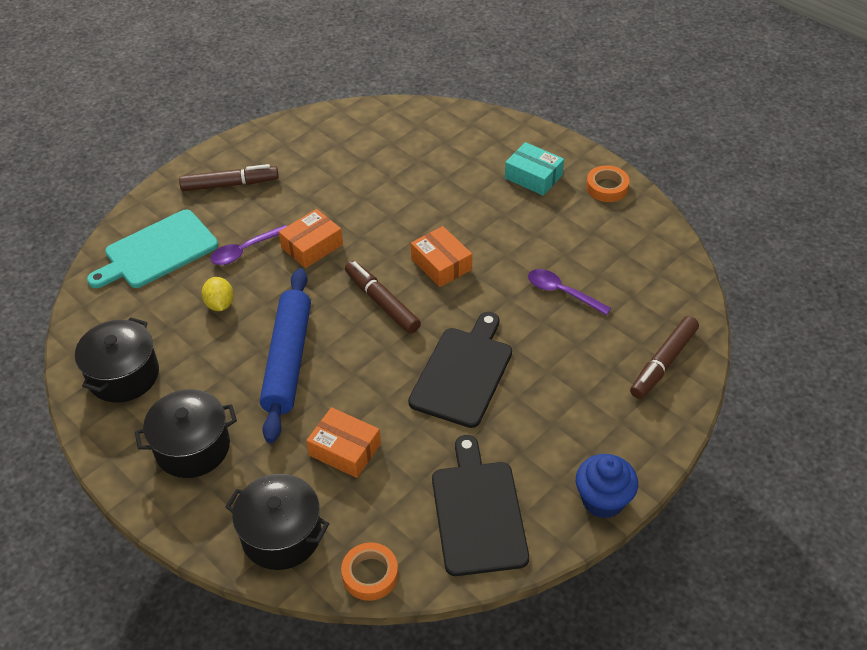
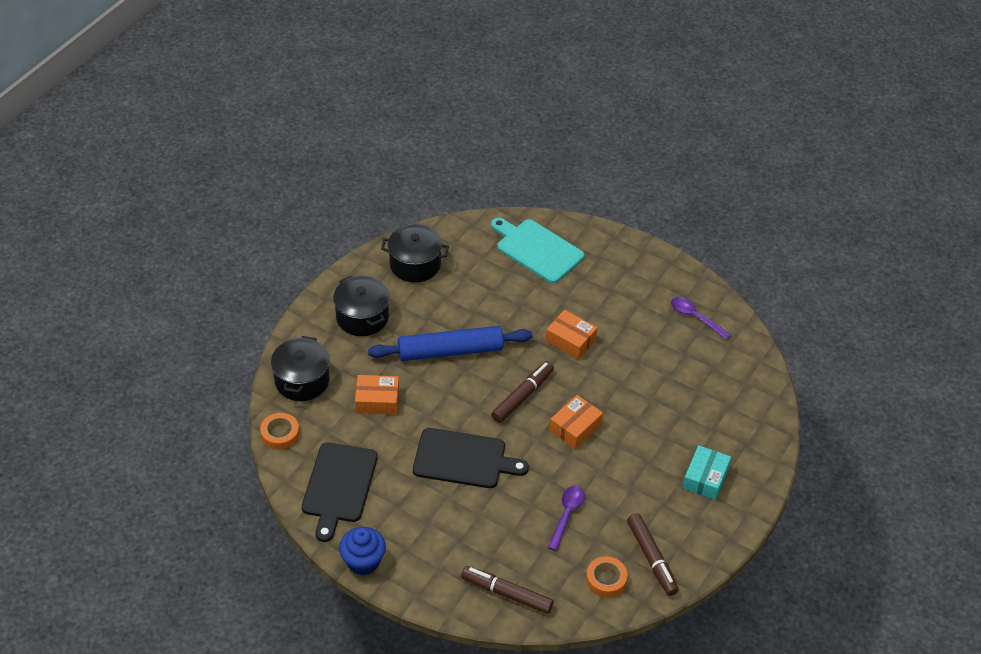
camera: 75 degrees right, 0 degrees up
(220, 304) = (494, 299): yellow lemon -> none
(230, 184) = (624, 273): brown marker -> brown marker (651, 558)
(245, 250) = (553, 300): purple spoon -> purple spoon (695, 318)
(345, 450) = (377, 400): orange box -> orange box turned 75 degrees clockwise
(477, 512) = (339, 486): black cutting board -> black cutting board turned 120 degrees clockwise
(607, 187) = (710, 536): orange tape -> orange tape (606, 579)

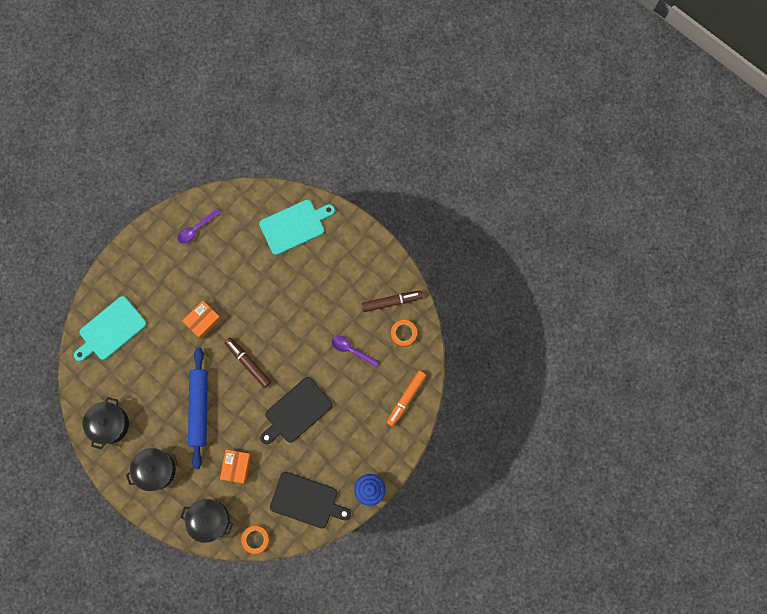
camera: 80 degrees left, 30 degrees up
(464, 459) = (296, 412): black cutting board -> black cutting board turned 150 degrees counterclockwise
(506, 593) = (406, 398): brown marker -> orange marker
(575, 427) = (281, 331): orange box -> none
(705, 478) = (335, 254): turquoise box -> none
(732, 425) = (294, 226): none -> turquoise cutting board

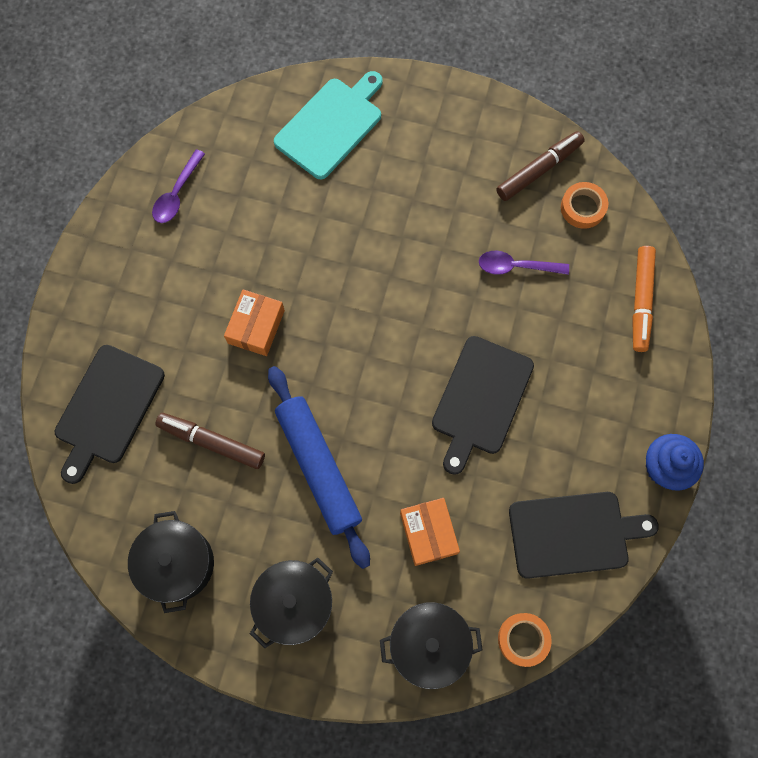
camera: 25 degrees left, 5 degrees down
(110, 330) = (108, 409): turquoise cutting board -> black cutting board
(248, 363) = (363, 359): brown marker -> brown marker (212, 442)

